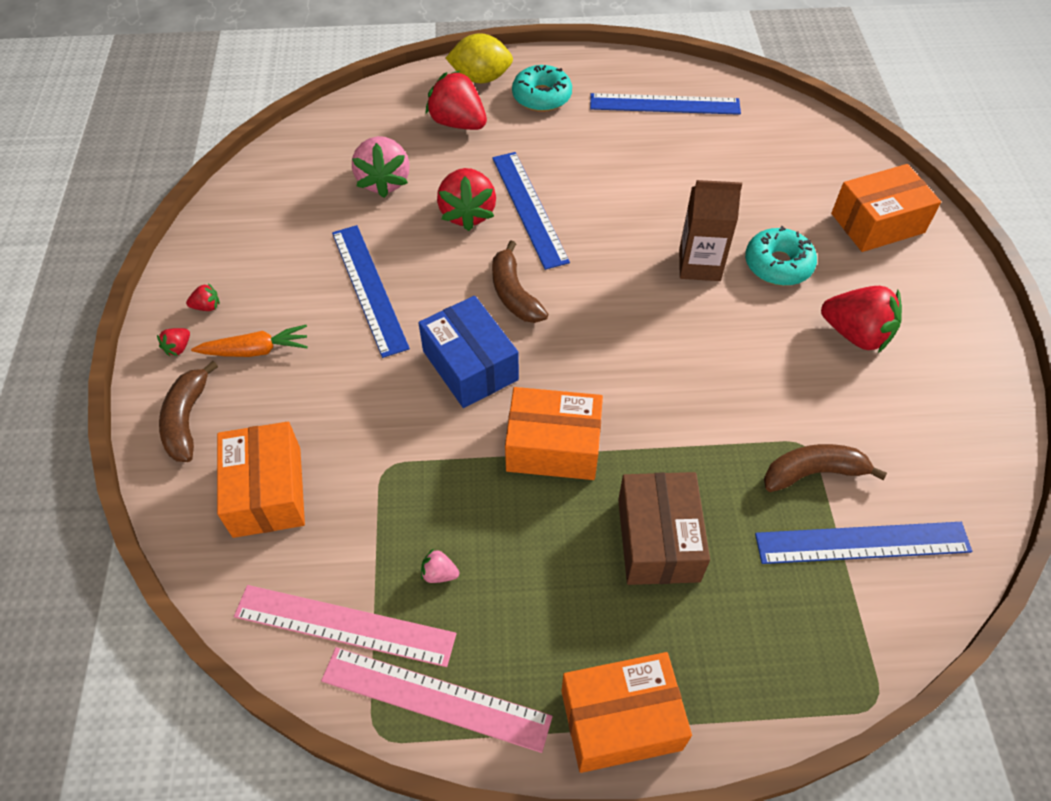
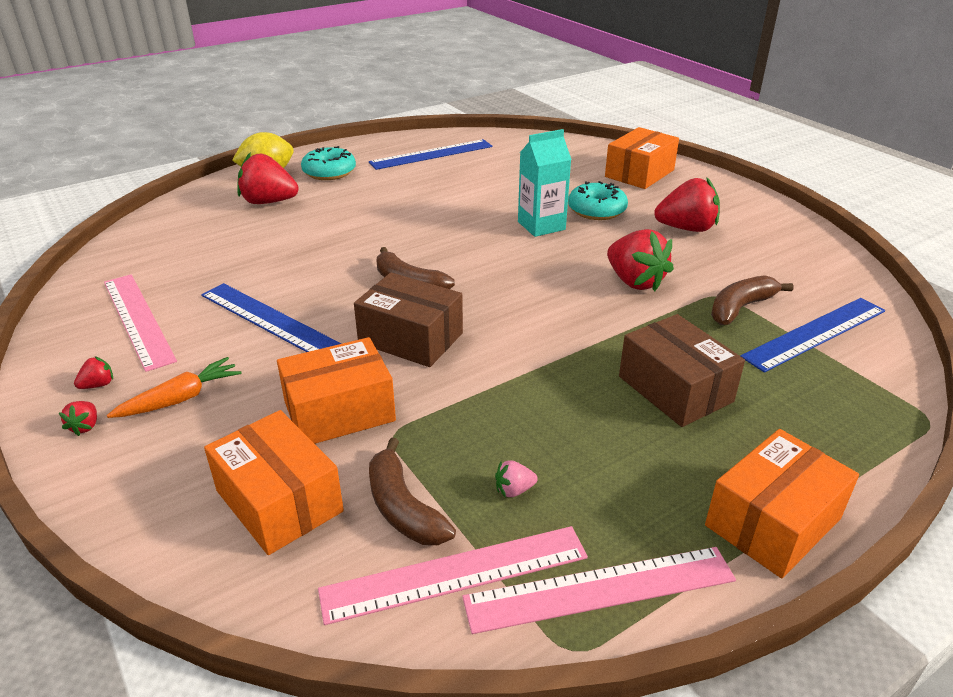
camera: 30 degrees left, 20 degrees down
(187, 420) = (137, 479): brown banana -> brown banana (403, 508)
(270, 242) = (138, 319): none -> pink ruler
(384, 181) = (227, 251): pink strawberry -> none
(467, 213) = (324, 249): red strawberry -> red strawberry (635, 281)
(470, 365) = (411, 338): blue box -> brown box
(529, 208) = (375, 232): blue ruler -> none
(553, 446) = (532, 363): orange box -> orange box (339, 411)
(699, 265) = (541, 226): brown carton -> turquoise carton

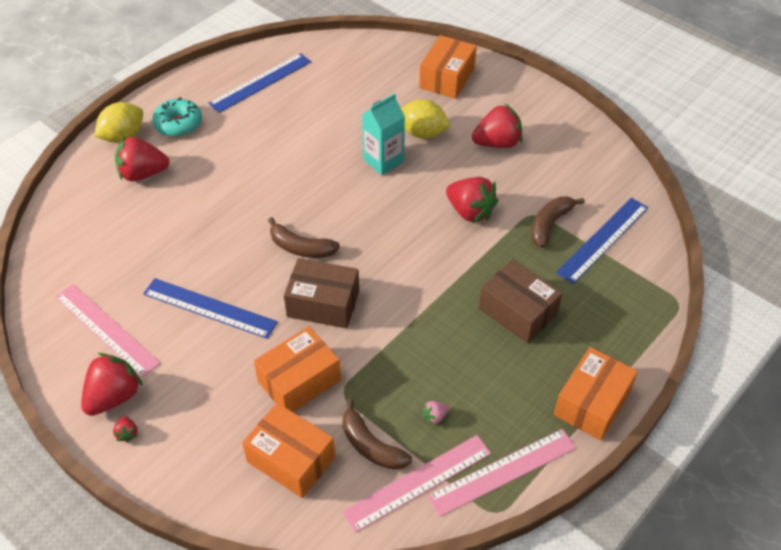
camera: 15 degrees left, 15 degrees up
(98, 385) = (114, 397): red strawberry -> red strawberry, size x2.31
(180, 399) = (181, 395): orange carrot -> none
(596, 210) = (422, 133): turquoise donut -> yellow lemon

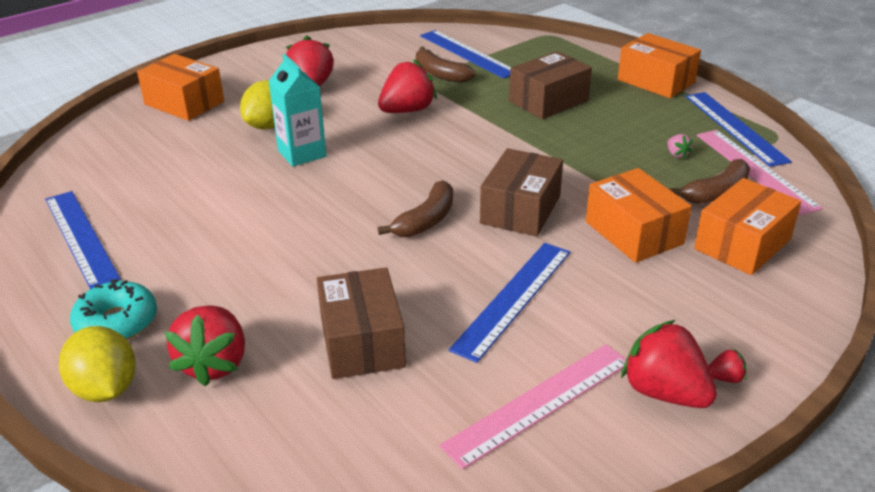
camera: 80 degrees left, 15 degrees down
(163, 235) = (362, 341): none -> brown box
(502, 472) = (735, 127): pink ruler -> blue ruler

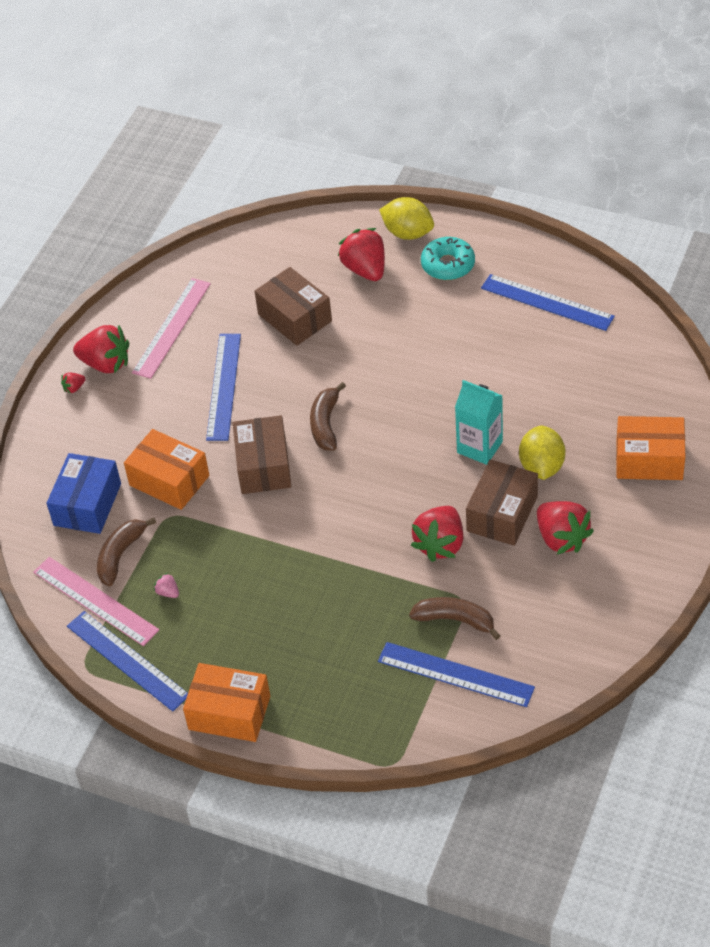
camera: 155 degrees right, 15 degrees up
(548, 101) = (319, 623): brown box -> brown box (502, 514)
(742, 244) = (87, 504): orange box -> blue box

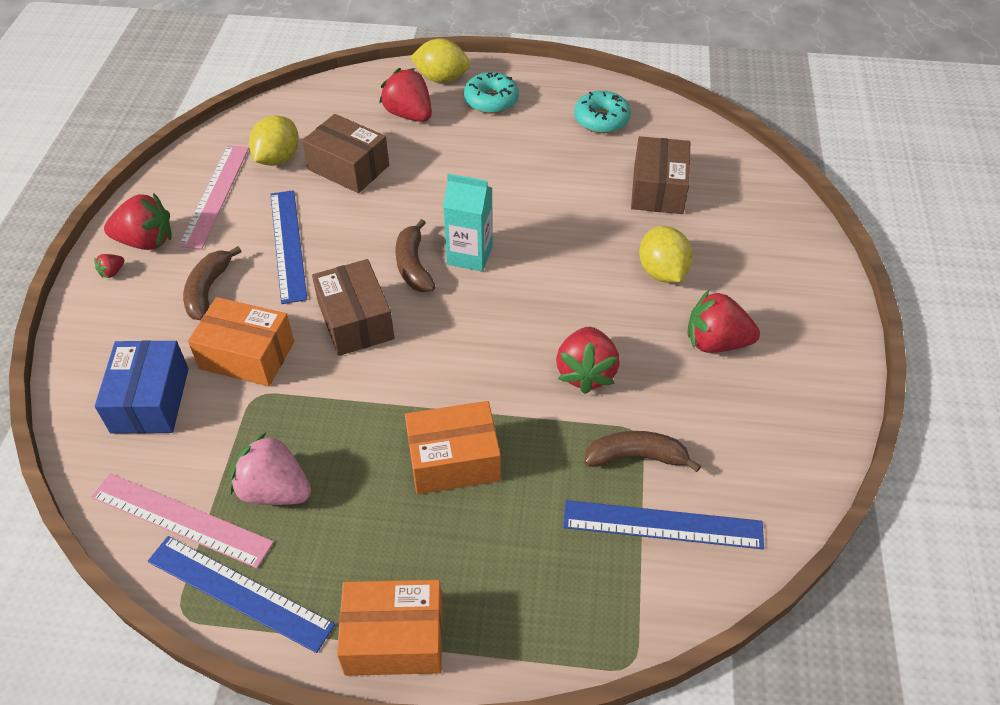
camera: 20 degrees left, 0 degrees up
(120, 555) = (204, 454): brown banana -> brown banana (208, 290)
(168, 592) = (275, 490): pink strawberry -> pink strawberry, size x2.31
(234, 298) = (278, 158): none -> yellow lemon
(479, 447) = (589, 263): turquoise carton -> turquoise carton (470, 255)
(502, 514) = (640, 327): brown box -> brown box (658, 189)
(547, 302) = (601, 119): blue ruler -> turquoise donut
(561, 538) = (716, 342): red strawberry -> red strawberry turned 150 degrees clockwise
(649, 459) = (768, 247): orange box -> orange box (453, 460)

